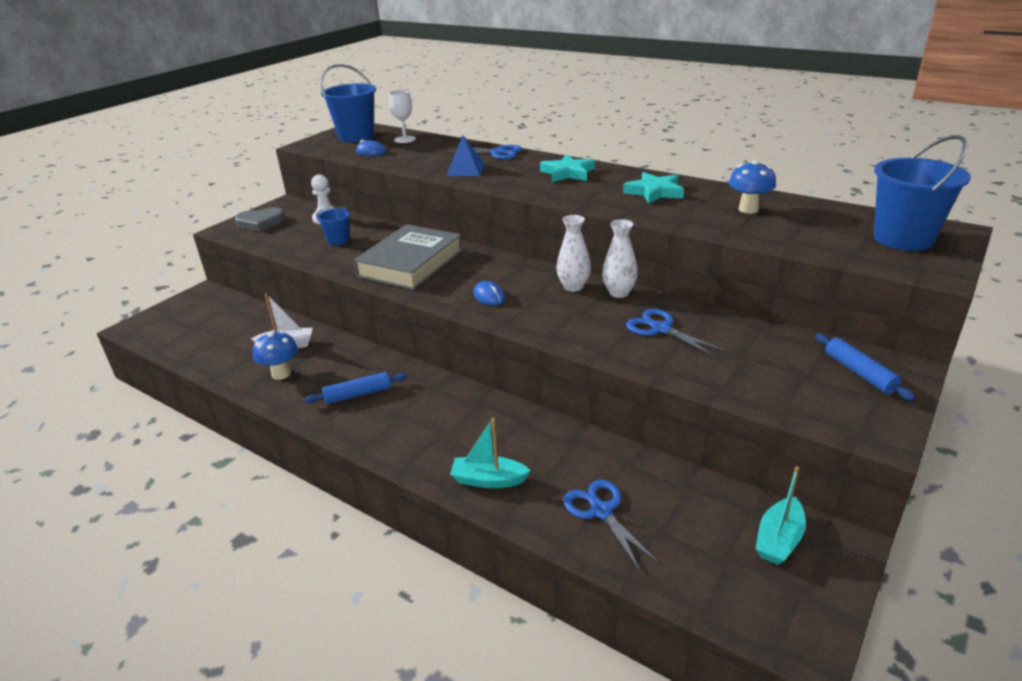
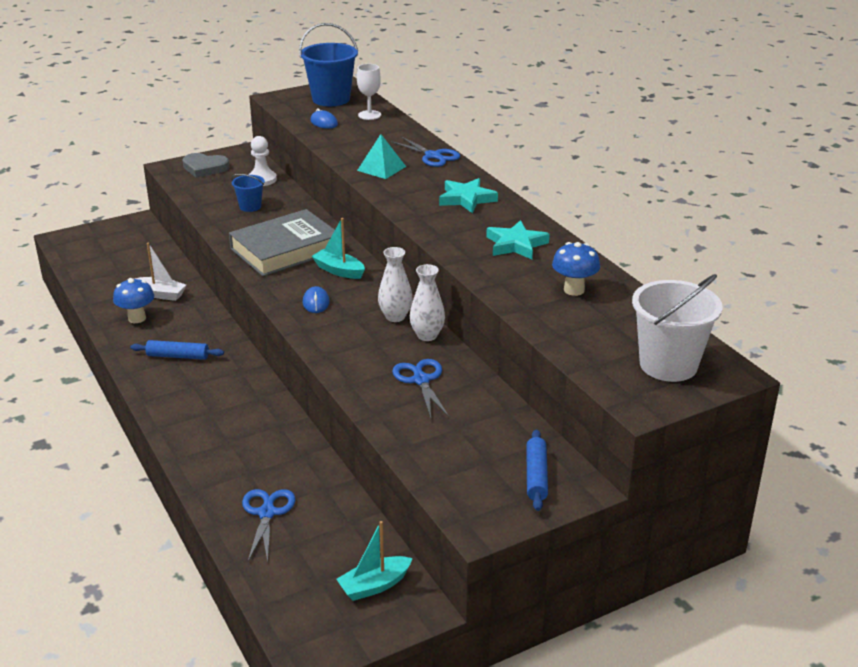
camera: 25 degrees right, 0 degrees up
(465, 170) = (381, 168): blue pyramid -> turquoise pyramid
(488, 480) = (210, 459): turquoise boat -> turquoise boat (339, 271)
(903, 238) = (668, 365): blue bucket -> white bucket

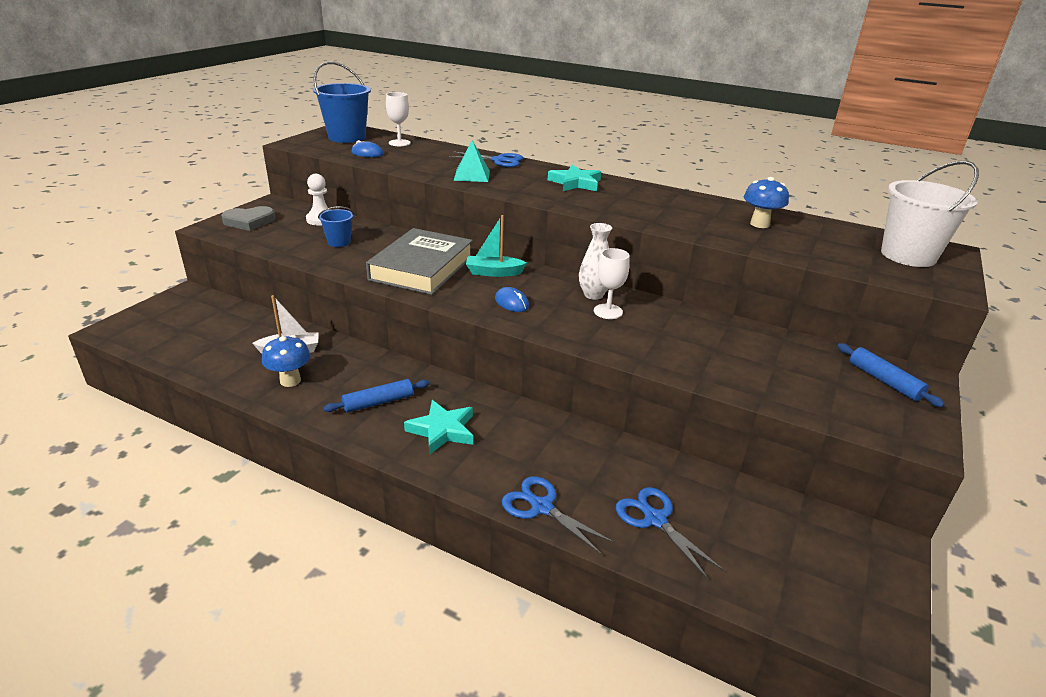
camera: 35 degrees left, 0 degrees up
(374, 585) = (830, 543): turquoise boat -> none
(385, 335) = (608, 311): none -> white goblet
(421, 380) = (690, 337): blue scissors -> blue scissors (542, 507)
(427, 335) = (639, 301): white vase -> none
(516, 244) = (666, 204): turquoise star -> turquoise star (442, 430)

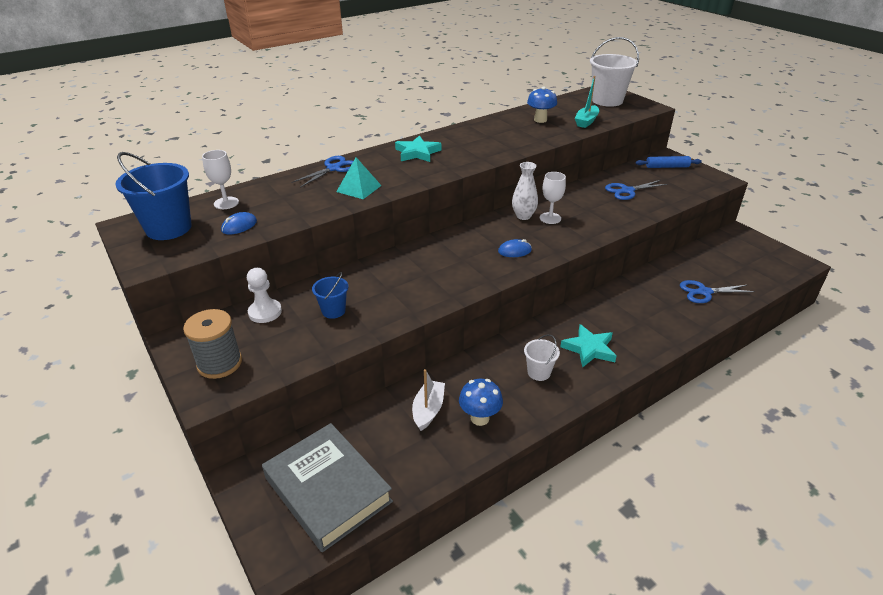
camera: 60 degrees left, 5 degrees up
(249, 221) = (219, 363): grey heart -> grey spool
(378, 402) = (539, 372): blue rolling pin -> white bucket
(422, 268) = (426, 276): grey book -> grey book (328, 489)
(494, 272) = (460, 245): turquoise boat -> turquoise boat (586, 121)
(542, 507) = (683, 329): blue scissors -> blue scissors (627, 191)

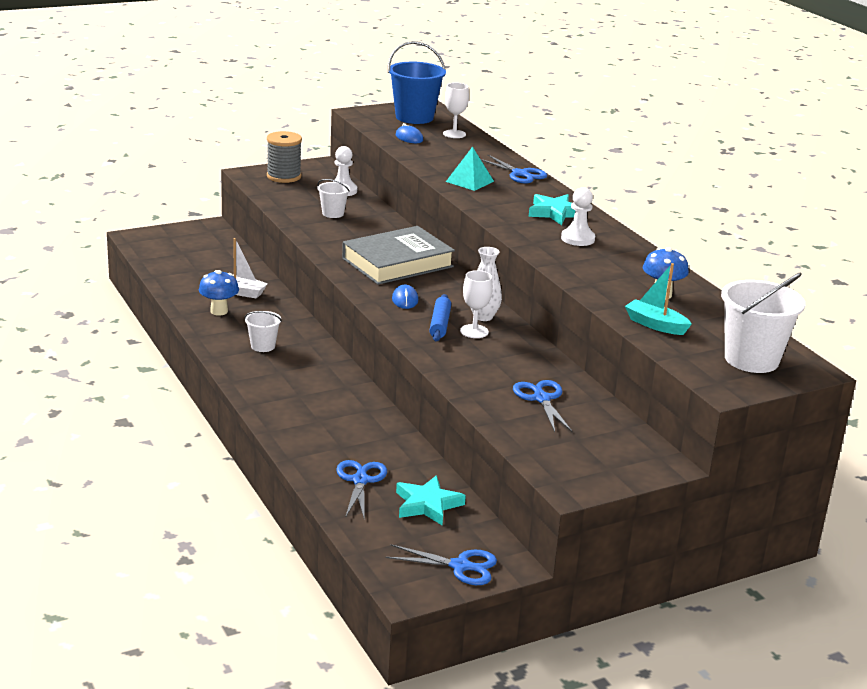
camera: 95 degrees right, 10 degrees down
(328, 489) = (181, 251): grey book -> grey book (397, 263)
(333, 311) = (333, 213): blue bucket -> white bucket
(464, 144) = (578, 239): none -> white pawn
(589, 349) = (285, 378): turquoise star -> turquoise star (427, 505)
(667, 167) = (623, 453): blue rolling pin -> blue rolling pin (440, 324)
(757, 248) = (460, 566): none -> blue scissors

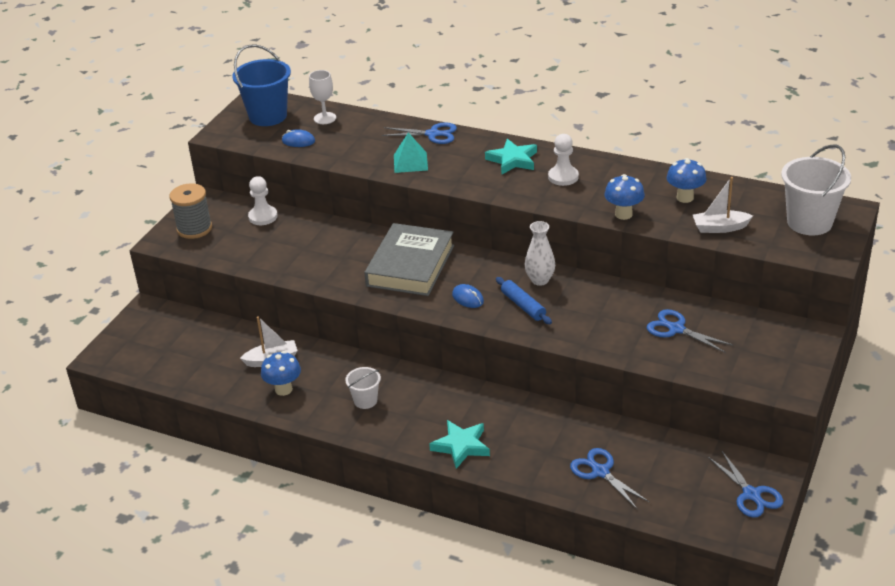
camera: 35 degrees left, 10 degrees up
(333, 213) = (291, 245): white bucket -> none
(427, 505) = (666, 460): turquoise star -> turquoise star (461, 446)
(460, 566) = (751, 494): blue scissors -> blue scissors turned 90 degrees clockwise
(474, 331) = (553, 297): white goblet -> none
(584, 280) = (623, 214): none -> blue mushroom
(655, 325) = (720, 228): turquoise boat -> white boat

